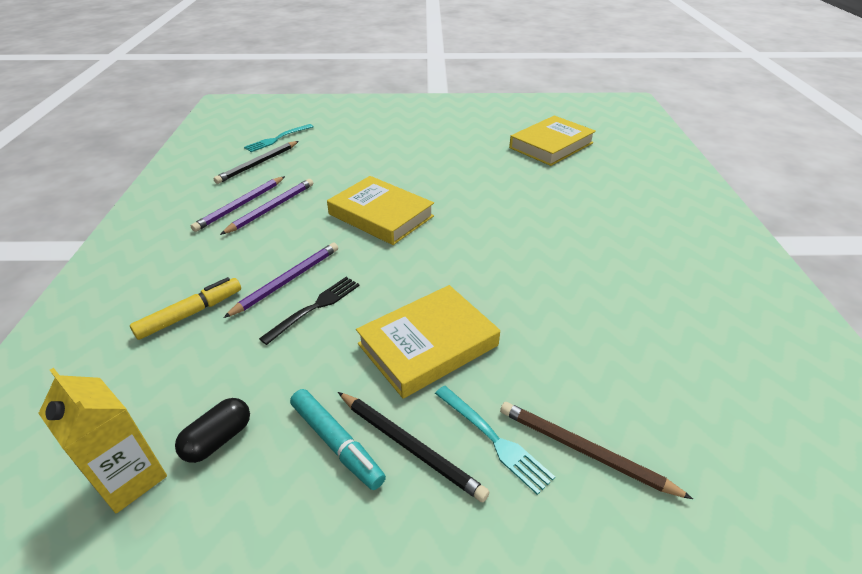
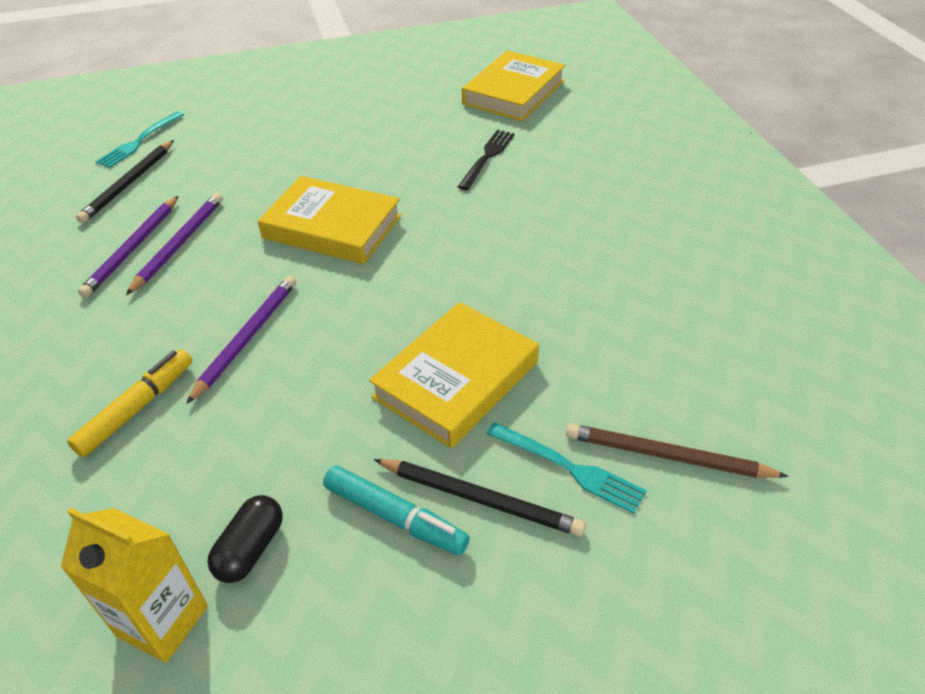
camera: 15 degrees left, 5 degrees up
(315, 307) = (299, 364): black fork -> black fork (487, 157)

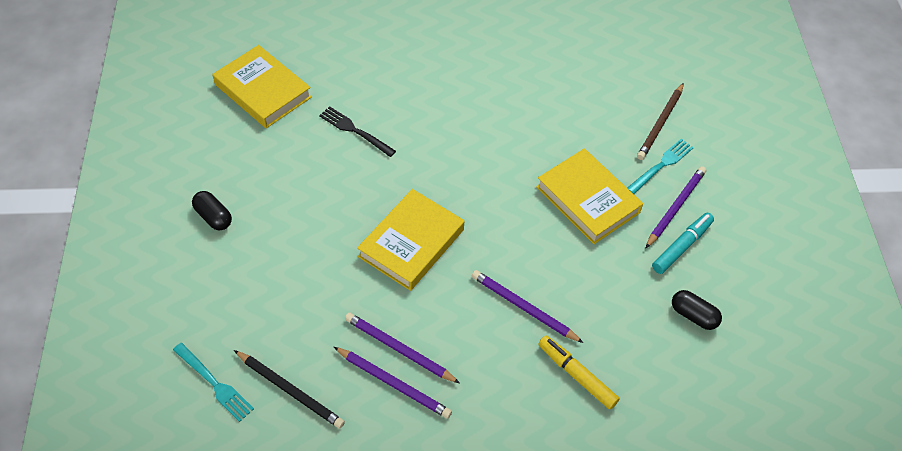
camera: 80 degrees left, 10 degrees up
(162, 621) = (732, 358): yellow carton -> none
(335, 101) = (213, 217): none -> black capsule
(480, 498) = (675, 207): black pencil -> purple pencil

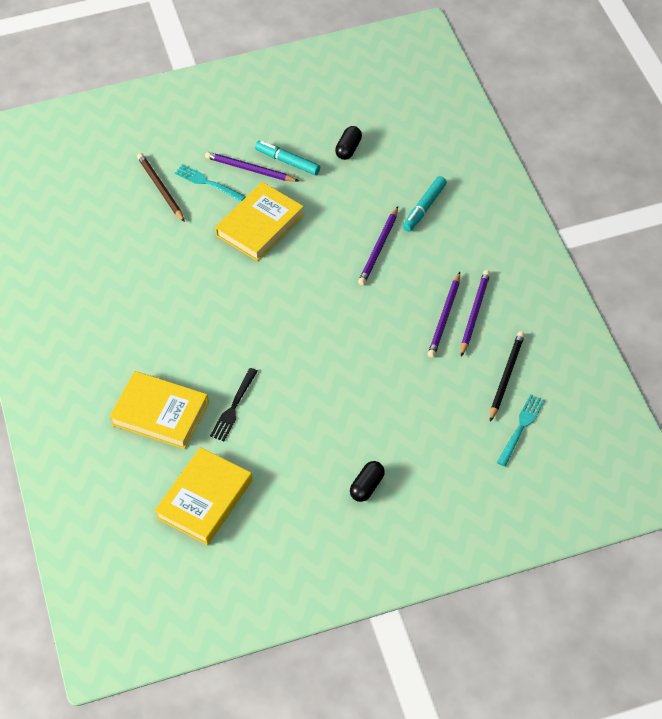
camera: 100 degrees left, 0 degrees up
(411, 243) = (344, 333): yellow book -> yellow book (160, 413)
(576, 375) = (424, 208): yellow marker -> turquoise marker
(660, 123) = (160, 188): brown pencil -> brown pencil turned 135 degrees counterclockwise

